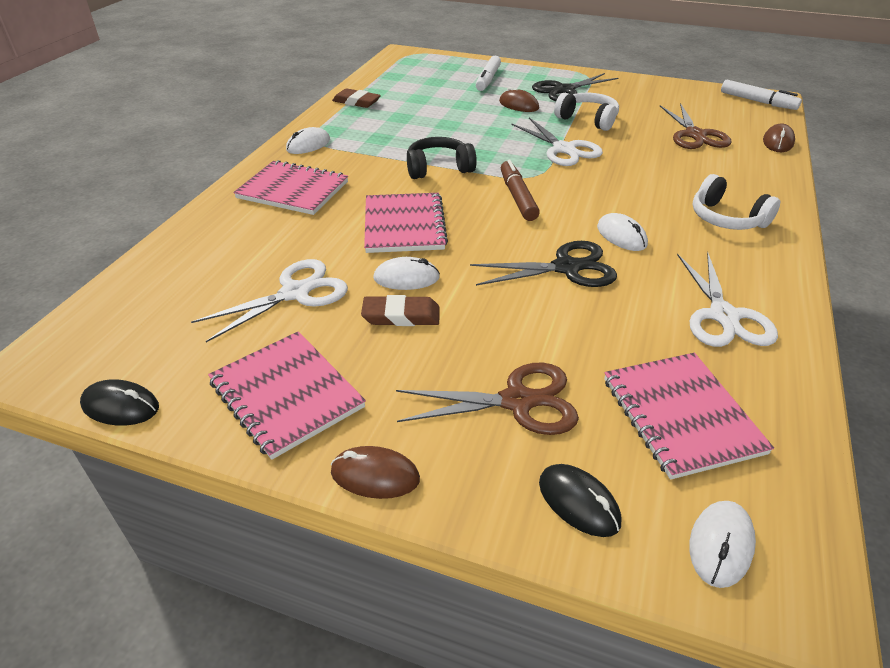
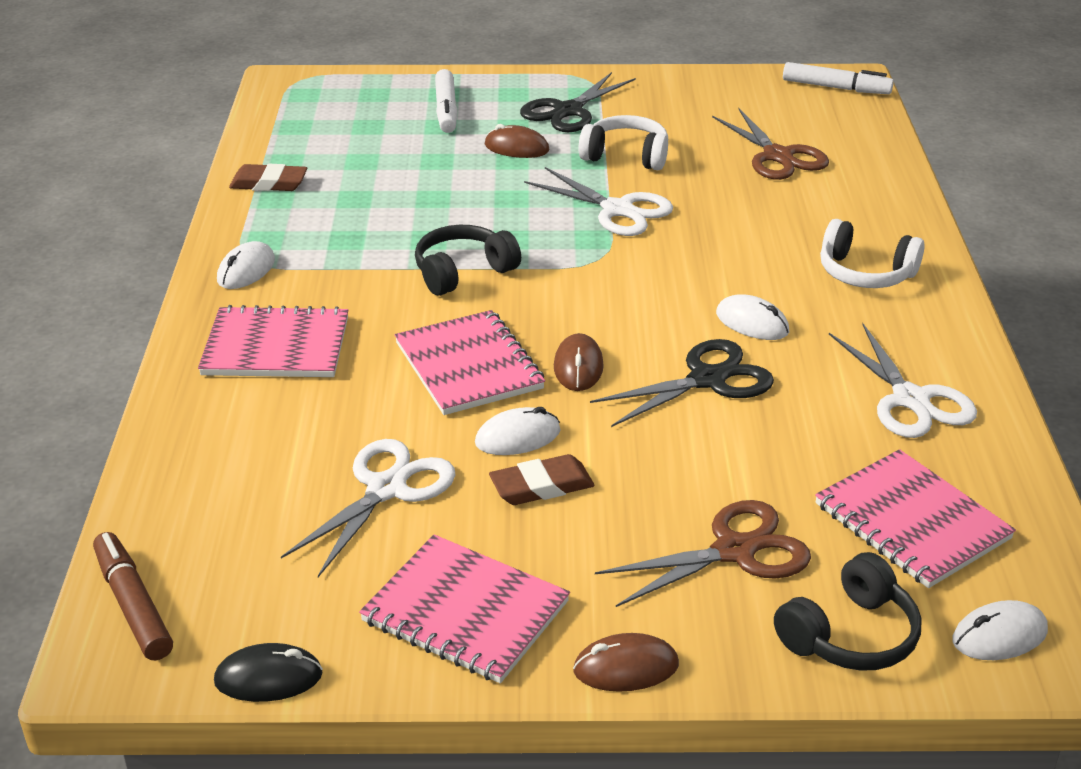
camera: 20 degrees left, 5 degrees down
(517, 197) = (595, 294): brown marker -> brown marker (133, 605)
(578, 502) = (849, 635): black mouse -> black headphones
(720, 545) = (999, 635): white mouse -> white mouse turned 60 degrees clockwise
(778, 142) = (884, 149): brown mouse -> brown mouse (578, 367)

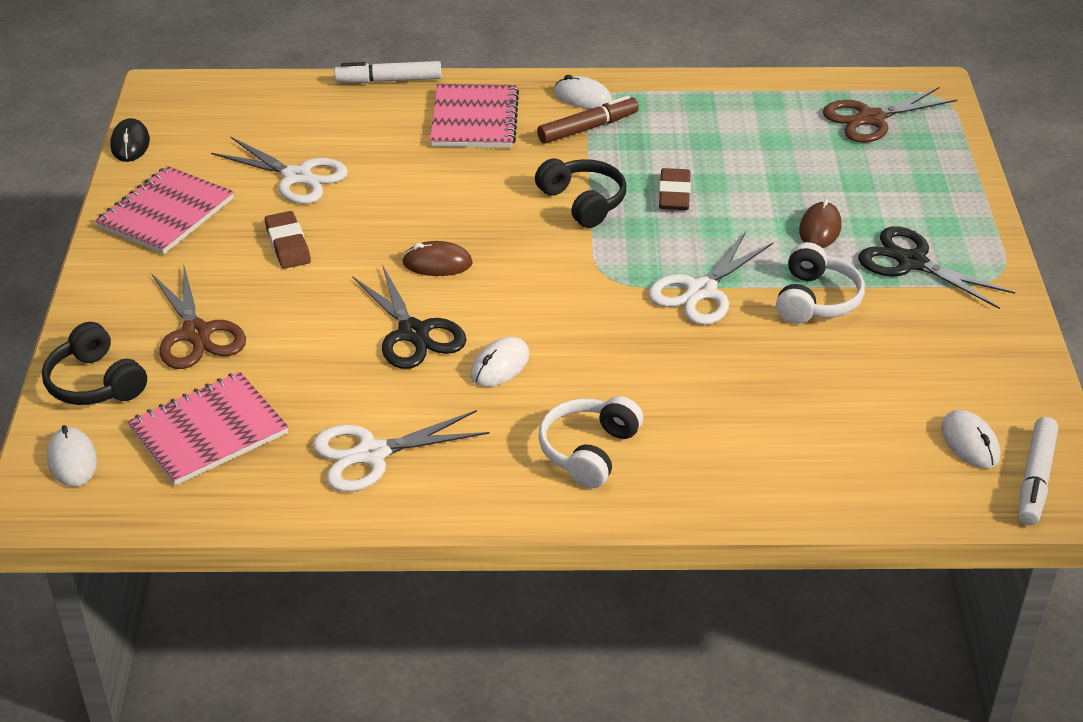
camera: 90 degrees right, 5 degrees up
(133, 605) = (205, 92): brown marker -> brown marker (588, 128)
(269, 183) = (726, 96): brown eraser -> brown eraser (674, 194)
(446, 110) = (894, 184): white marker -> white marker (389, 80)
(469, 366) = (442, 208): pink notebook -> none
(518, 437) = (347, 233): white mouse -> white mouse (970, 442)
(626, 668) = (96, 279): brown mouse -> none
(778, 156) = (836, 411): brown scissors -> brown scissors (871, 119)

